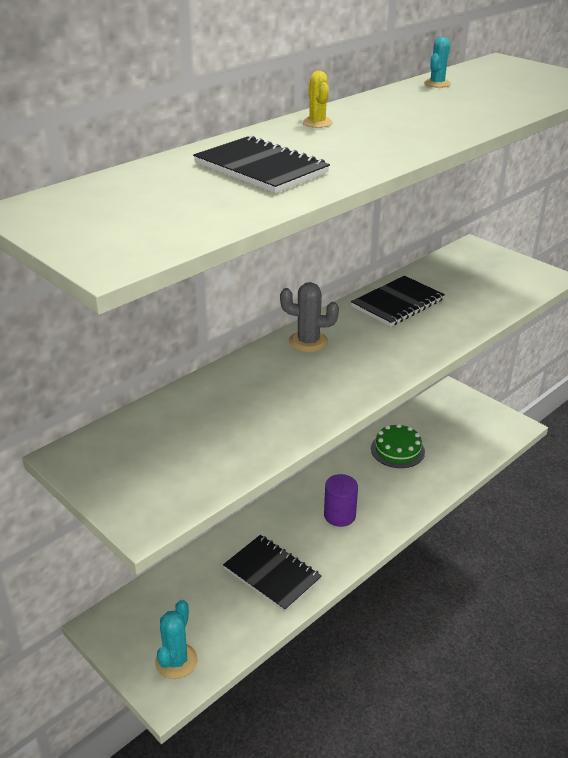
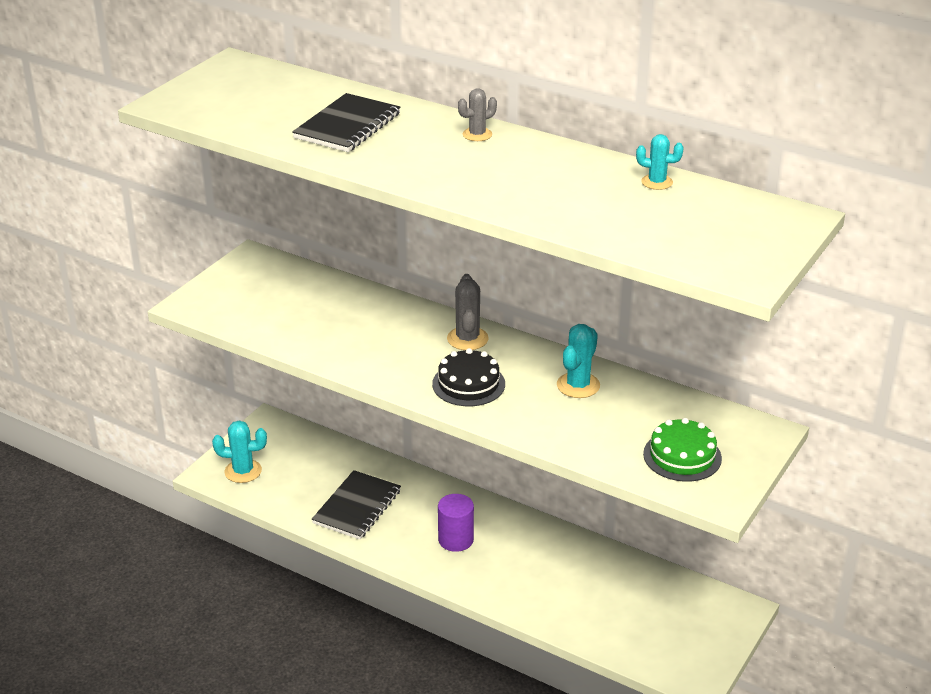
camera: 75 degrees right, 0 degrees up
(317, 123) = (477, 134): yellow cactus -> grey cactus
(379, 352) = (468, 384): none -> black cake
(397, 303) = (578, 385): black notebook -> turquoise cactus
(397, 450) = (588, 571): green cake -> green cake (682, 456)

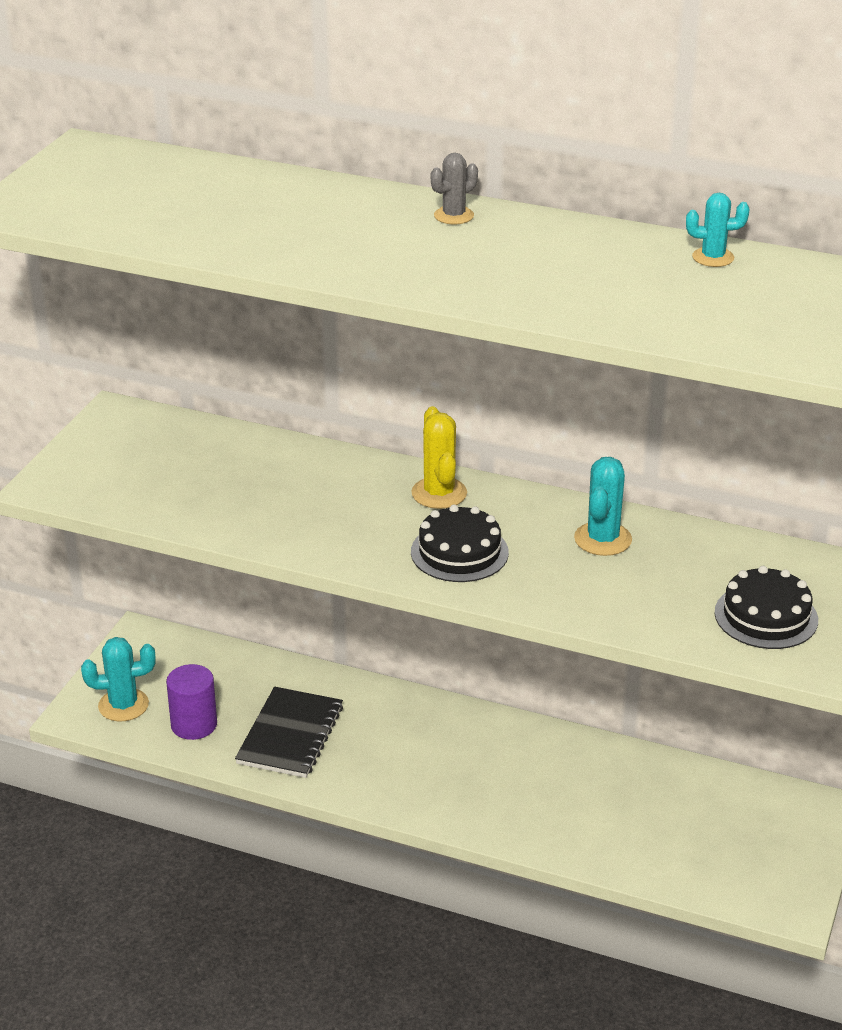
camera: 10 degrees left, 0 degrees up
(347, 126) = (275, 218): black notebook -> none
(456, 540) = (432, 763): purple cylinder -> purple cylinder (194, 724)
(467, 339) = (439, 493): grey cactus -> yellow cactus
(682, 456) = (766, 616): green cake -> black cake

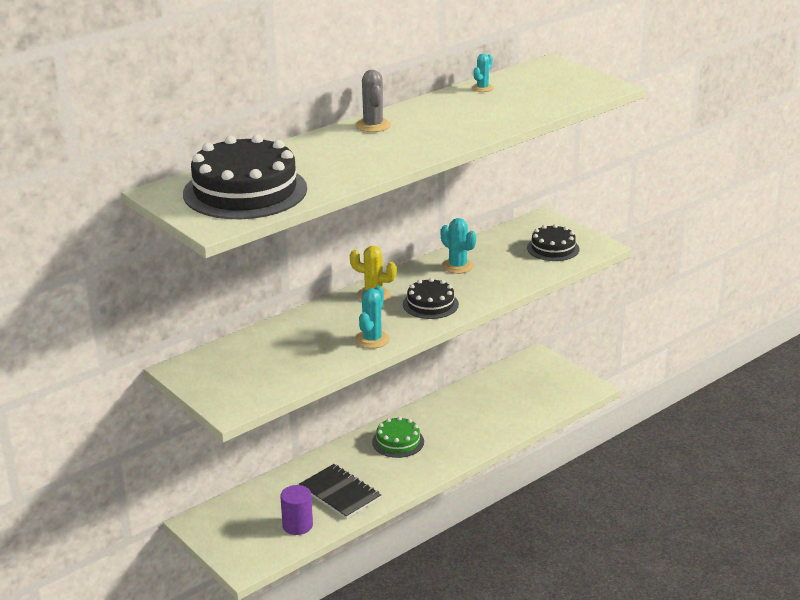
camera: 60 degrees left, 5 degrees down
(123, 705) = (253, 547): turquoise cactus -> turquoise cactus (372, 339)
(135, 196) = (245, 191): none -> black cake
(453, 743) = (398, 442): none -> green cake
(454, 216) = (373, 125): grey cactus -> grey cactus, size x1.53

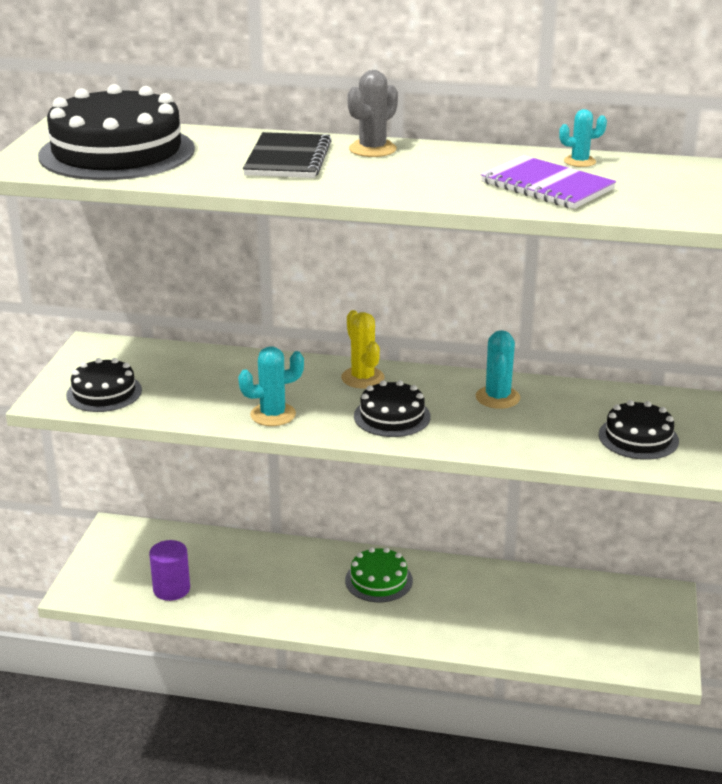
camera: 50 degrees right, 0 degrees up
(253, 386) = (104, 392): none -> black cake
(340, 493) = (250, 588): black notebook -> black notebook (288, 159)
(503, 107) = (547, 186): none -> purple notebook

